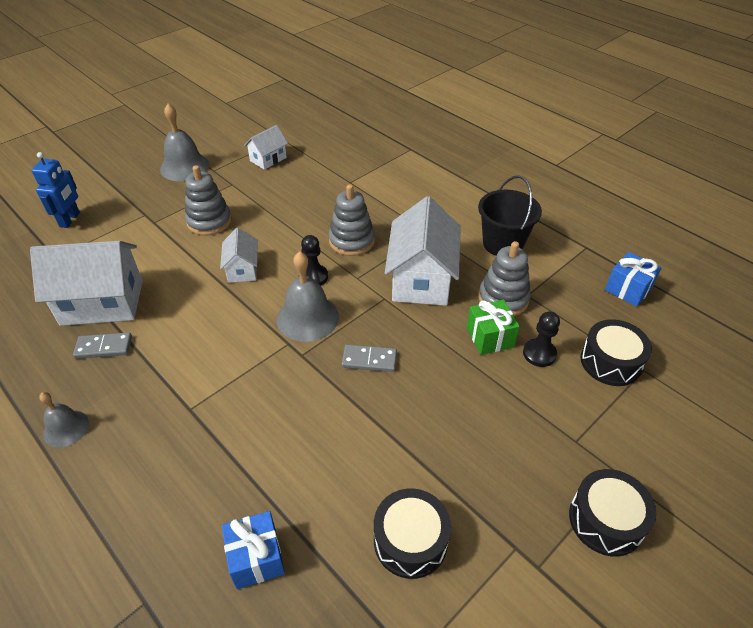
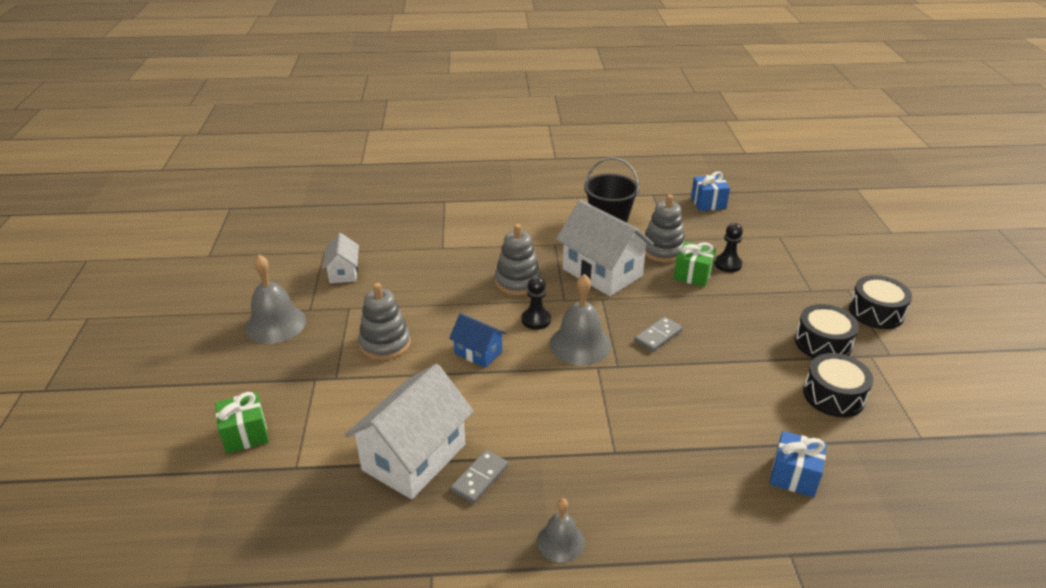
camera: 50 degrees left, 10 degrees down
(70, 220) = (245, 434): blue robot -> green gift
(242, 269) = (478, 352): white house -> blue house
(610, 362) = (761, 243): black drum -> black drum (822, 343)

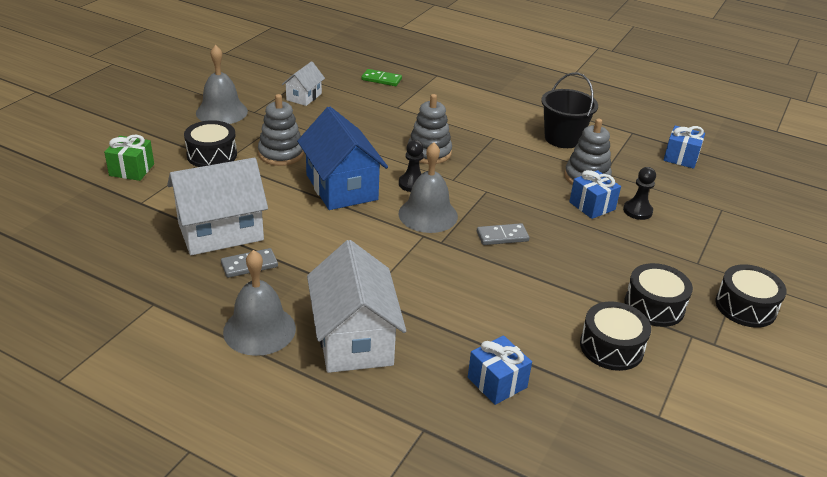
camera: 30 degrees right, 0 degrees up
(316, 376) = (212, 155): none -> black drum
(399, 225) = (381, 79): none -> green domino
(478, 352) = (341, 187): blue house -> blue house, size x1.91
(560, 541) = (259, 329): grey bell -> grey bell, size x1.68
(602, 272) = (510, 173): white house -> white house (354, 339)
(692, 275) = (592, 206): green gift -> blue gift

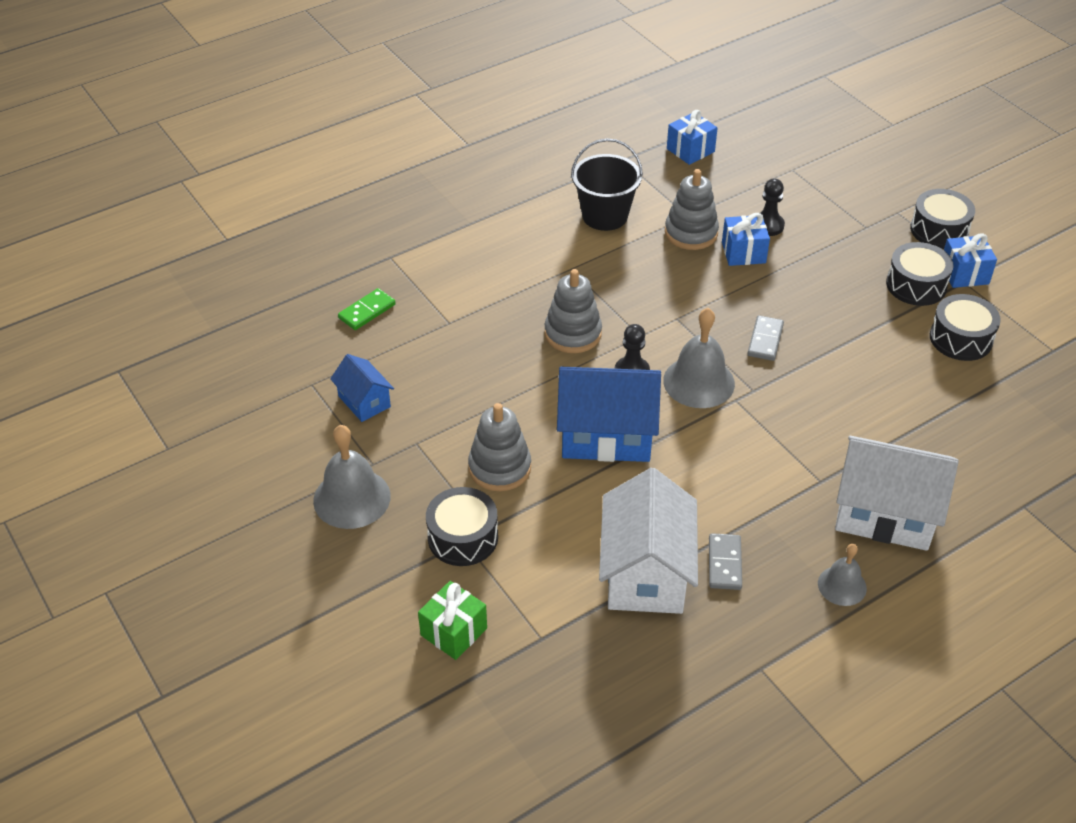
camera: 60 degrees left, 10 degrees up
(259, 329) = (842, 585): grey bell -> grey bell, size x0.60
(304, 97) = (364, 401): white house -> blue house
(497, 382) = (980, 433): blue gift -> blue gift (964, 274)

